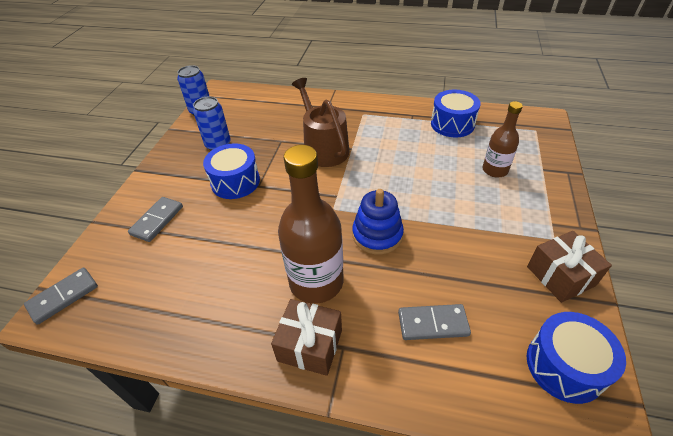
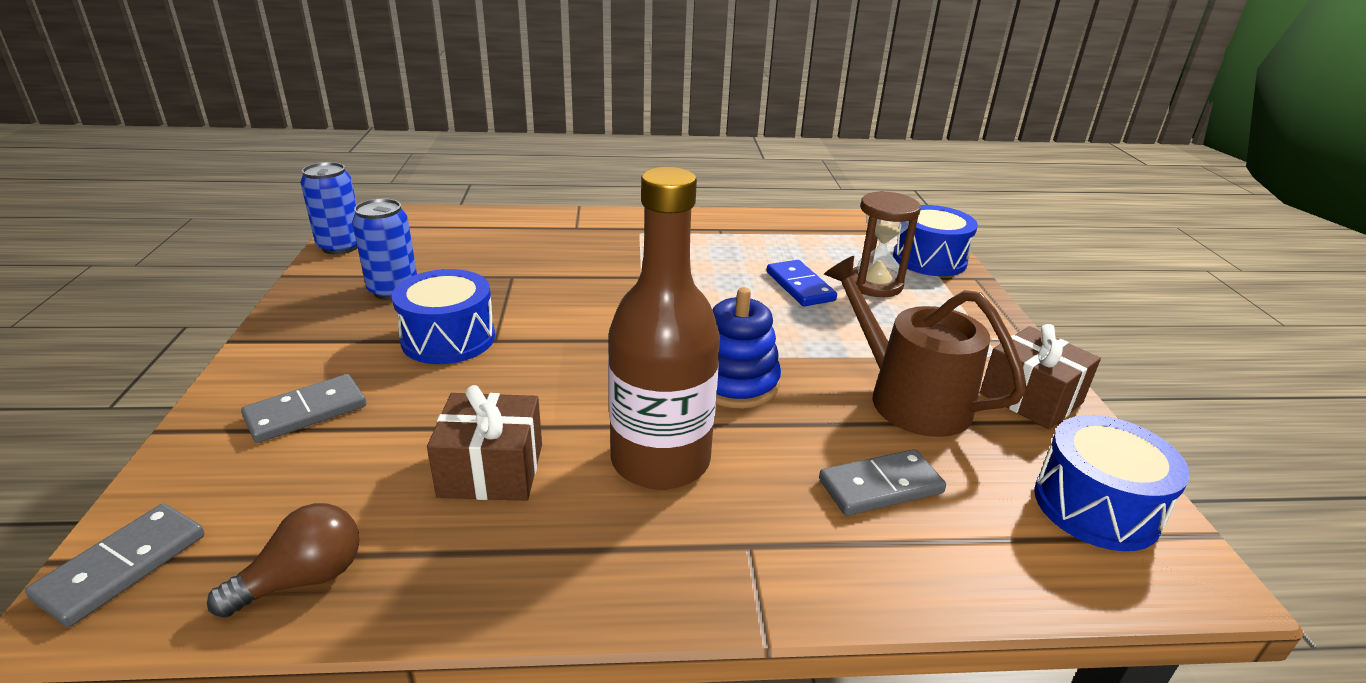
camera: 20 degrees left, 15 degrees down
(131, 320) = (304, 579): none -> brown light bulb
(157, 220) = (306, 412): grey domino -> grey domino turned 45 degrees clockwise
(310, 345) = (689, 553): brown gift -> brown gift (491, 470)
(323, 148) = (592, 280): brown watering can -> brown watering can (909, 398)
(445, 166) = (800, 286): none -> blue domino
(452, 124) = (786, 236): blue drum -> blue drum (929, 259)
(495, 170) = (875, 284): brown bottle -> brown hourglass

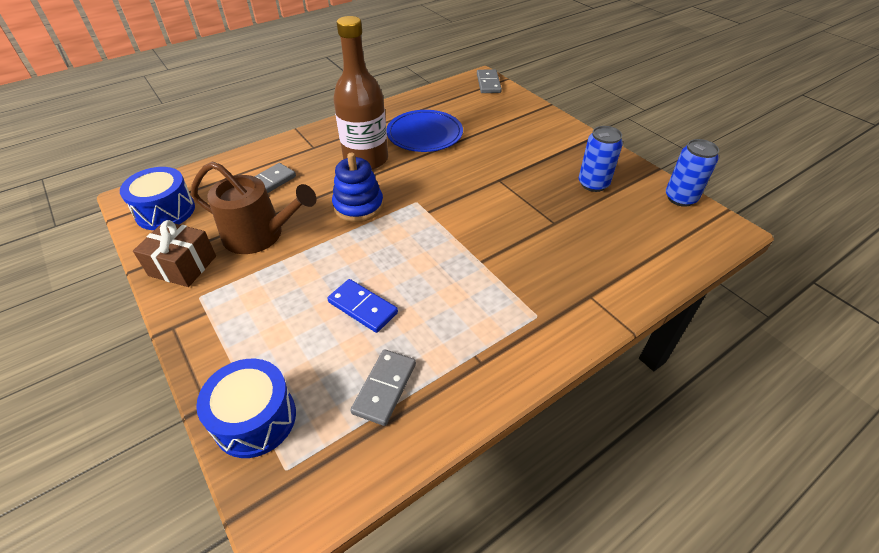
camera: 150 degrees right, 15 degrees up
(304, 579) = (439, 96): brown light bulb -> none
(306, 412) = (517, 125): grey domino -> grey domino (385, 388)
(448, 338) = (519, 171): blue drum -> none
(491, 470) = (424, 134): brown gift -> blue plate
(875, 284) = (302, 341): brown hourglass -> none

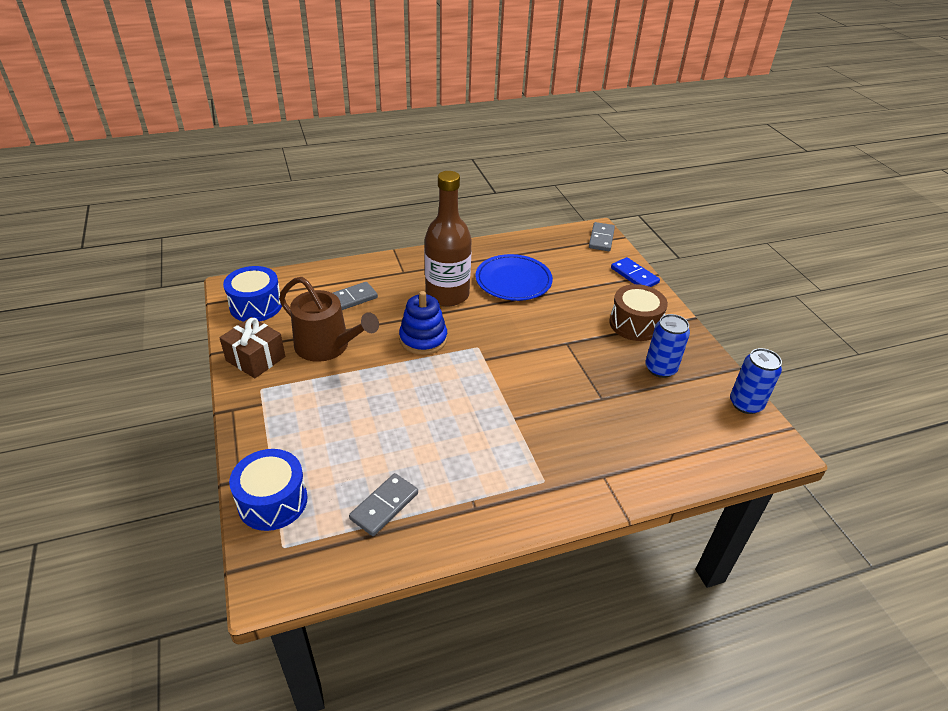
camera: 15 degrees right, 5 degrees down
(363, 307) = (392, 433): blue domino -> blue domino (634, 275)
(552, 150) = (634, 324): none -> brown drum

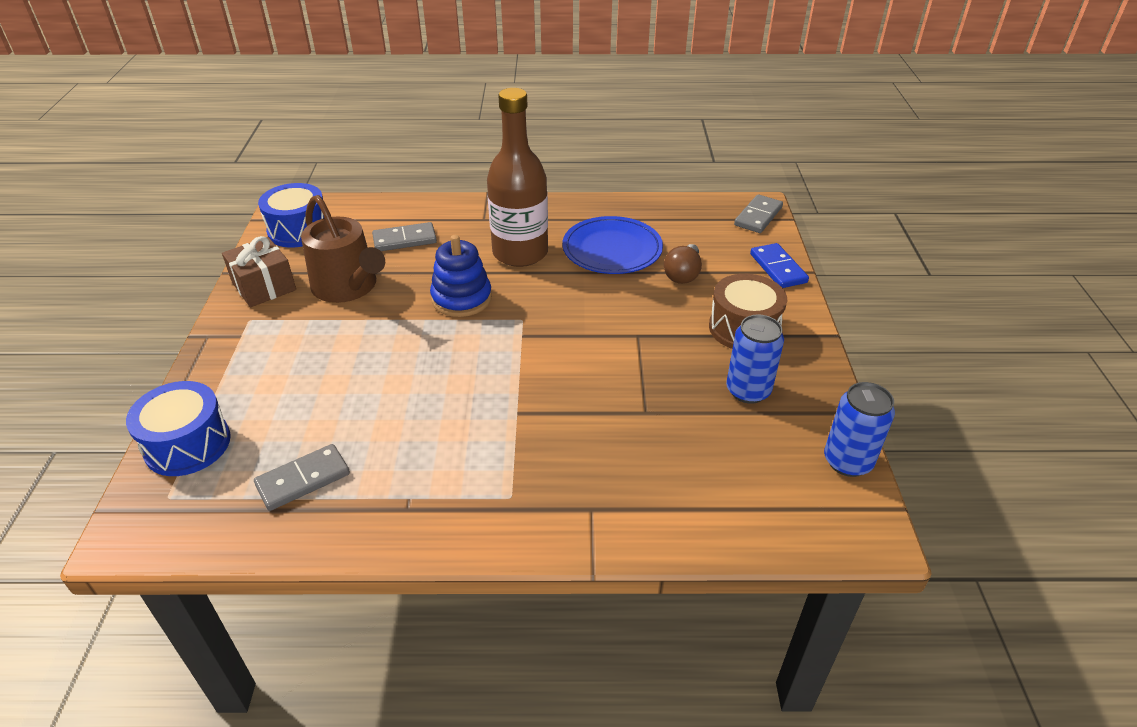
camera: 20 degrees right, 0 degrees up
(573, 291) = (683, 274): none -> brown light bulb

